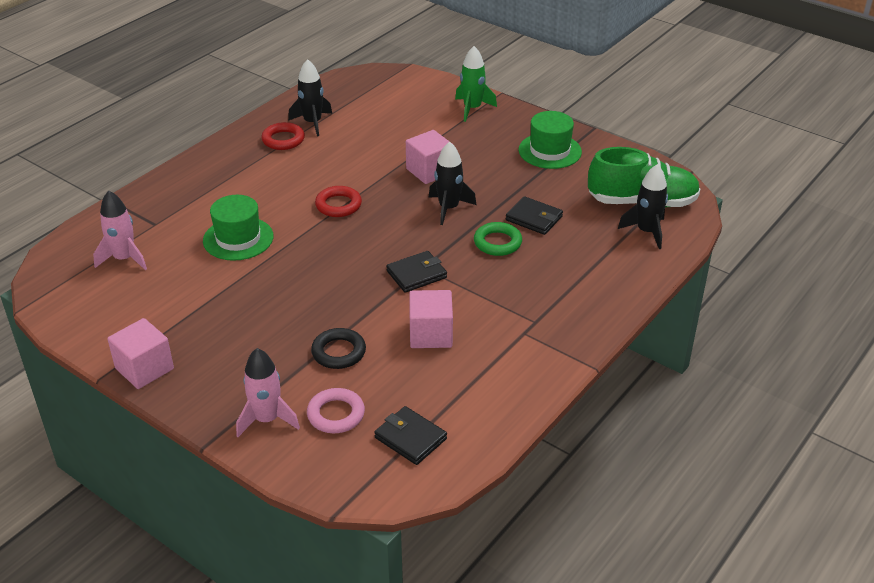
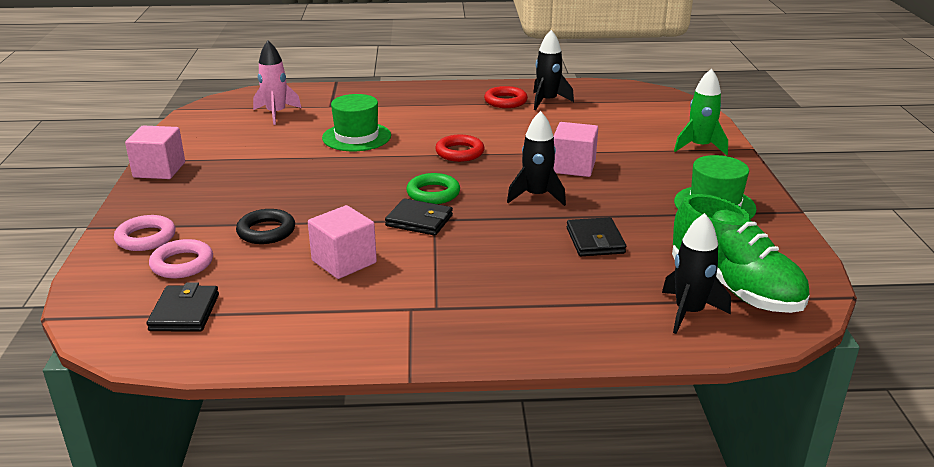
camera: 50 degrees right, 10 degrees down
(267, 419) = (146, 238): pink rocket -> pink ring
(497, 242) = (526, 238): green ring -> green ring (433, 193)

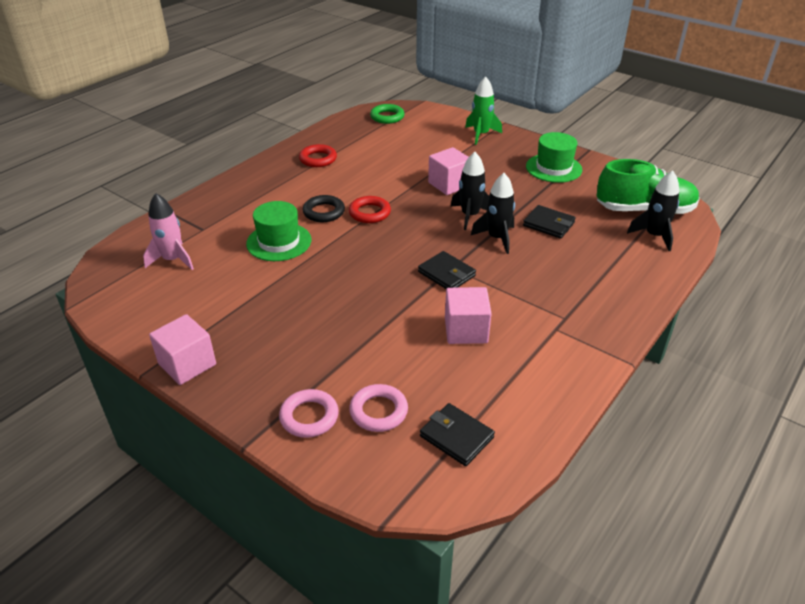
camera: 50 degrees left, 10 degrees up
(266, 231) = (378, 348): black ring -> black ring (324, 212)
(419, 221) = (446, 274): black wallet -> black wallet turned 75 degrees clockwise
(433, 193) = (415, 251): green ring -> green ring (387, 117)
(547, 101) = (343, 146): black rocket -> black rocket (497, 238)

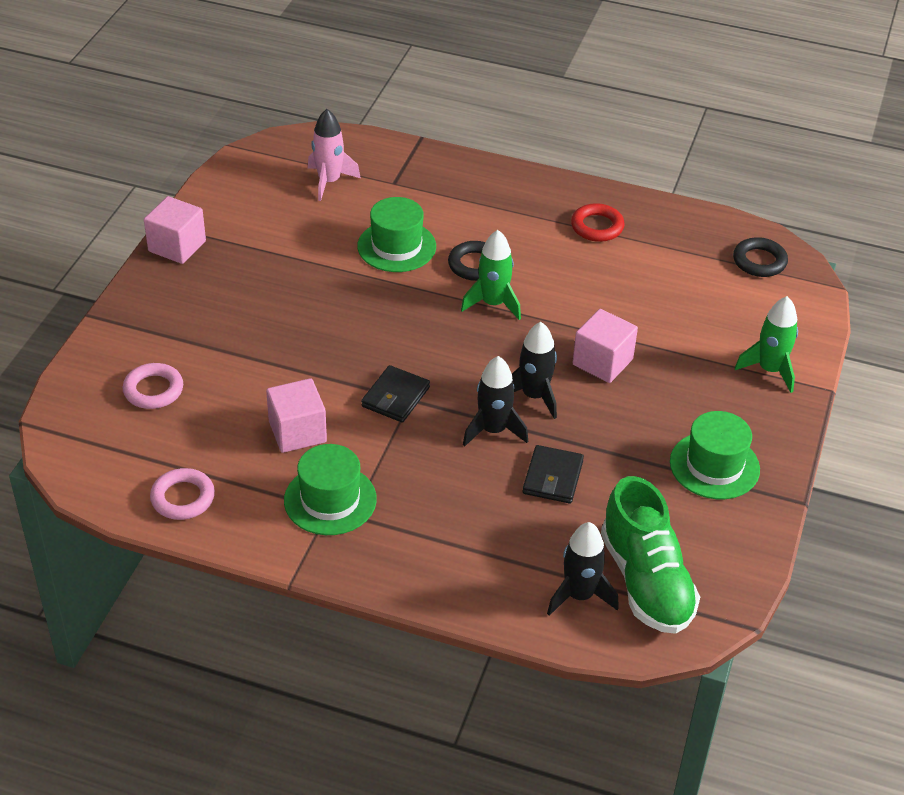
camera: 70 degrees right, 5 degrees up
(309, 417) = (133, 345): pink ring -> pink ring (183, 498)
(369, 213) = (493, 304): red ring -> green rocket
(387, 117) = (759, 261): green ring -> black ring
(456, 437) = (135, 452): black wallet -> none
(546, 326) = (330, 500): none -> green hat

